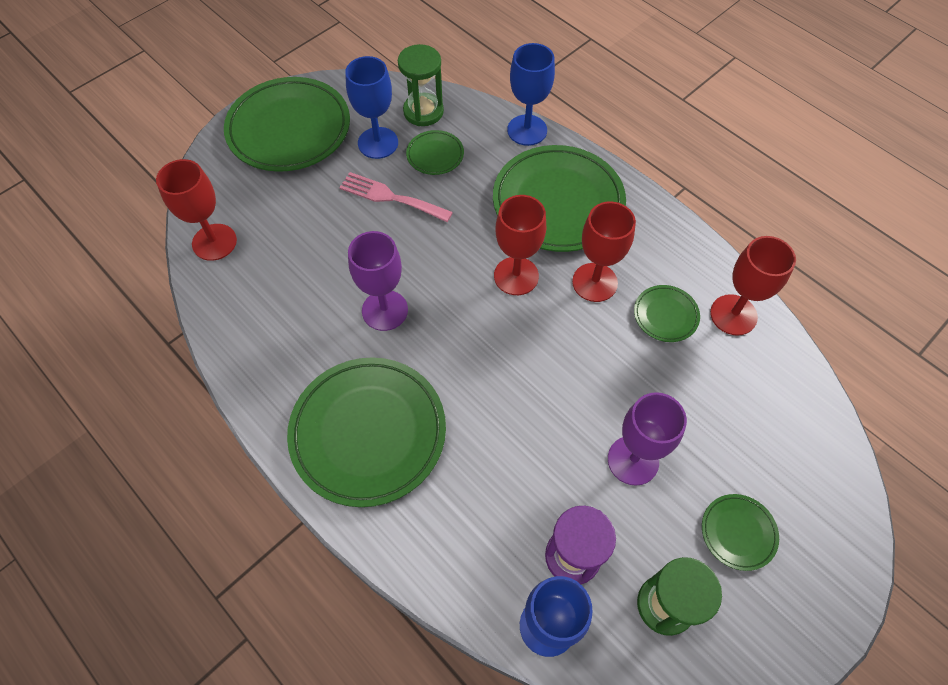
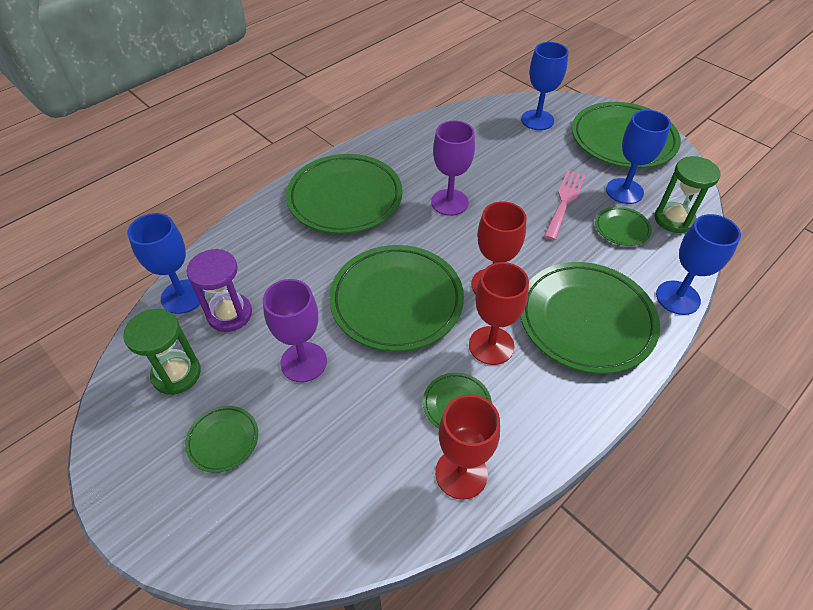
camera: 90 degrees right, 10 degrees down
(214, 242) = (502, 113): red goblet -> none
(236, 205) = (537, 120): none -> blue goblet
(542, 368) = (396, 301): none -> green plate

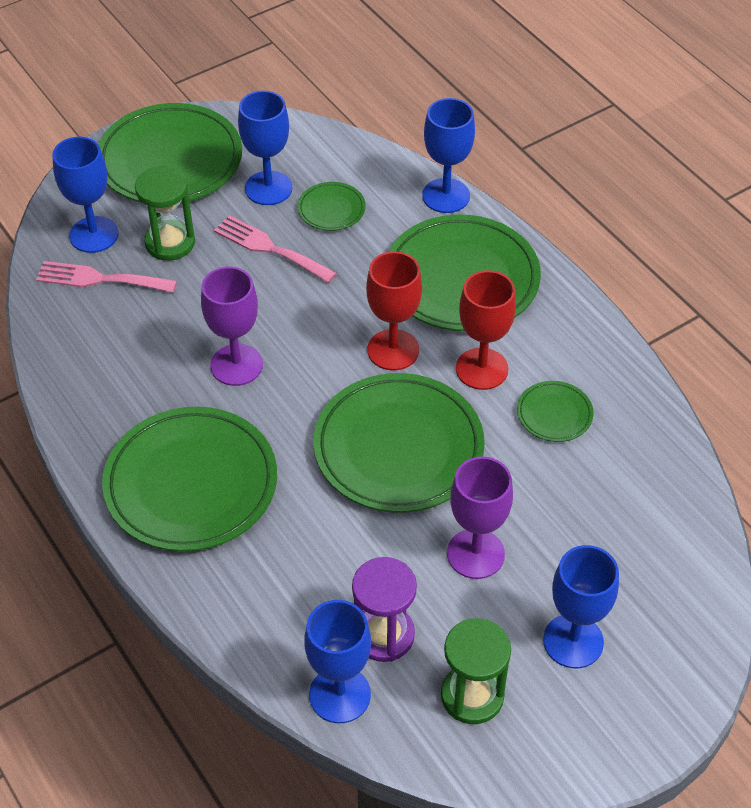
camera: 80 degrees left, 0 degrees up
(223, 440) = (573, 641): green plate -> blue goblet
(461, 473) = (634, 425): red goblet -> none
(500, 129) = (99, 279): none -> pink fork
(674, 219) = (329, 160): green hourglass -> green hourglass (170, 243)

